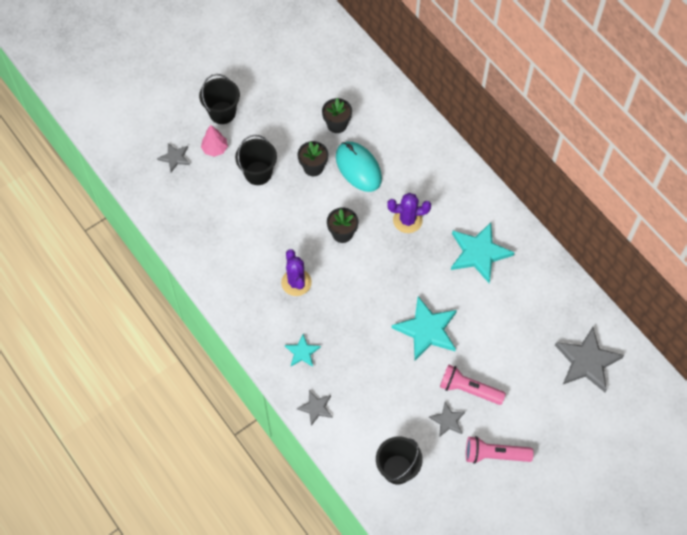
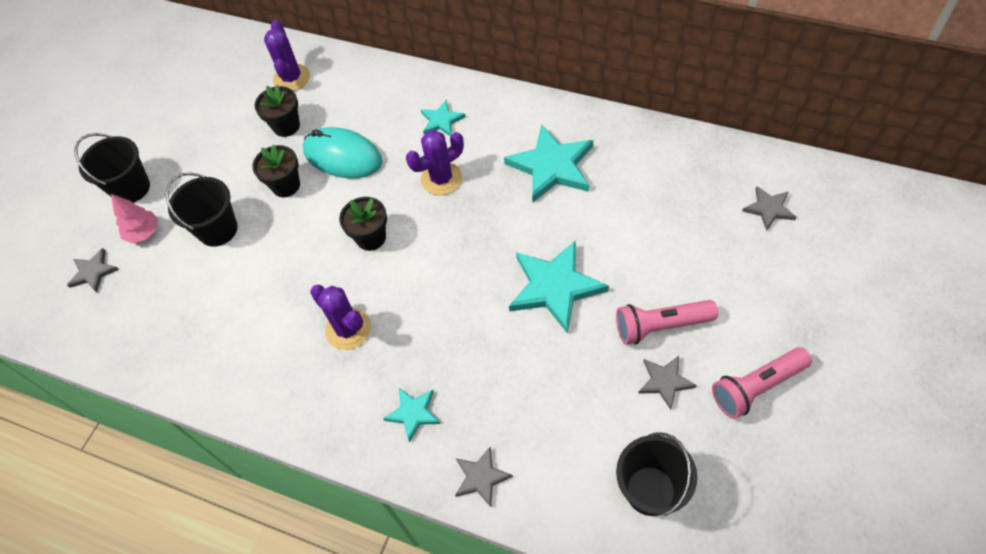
camera: 25 degrees left, 5 degrees down
(360, 90) = (291, 78): none -> purple cactus
(434, 180) = (441, 120): none -> turquoise star
(587, 361) = (769, 209): grey star -> grey star, size x0.53

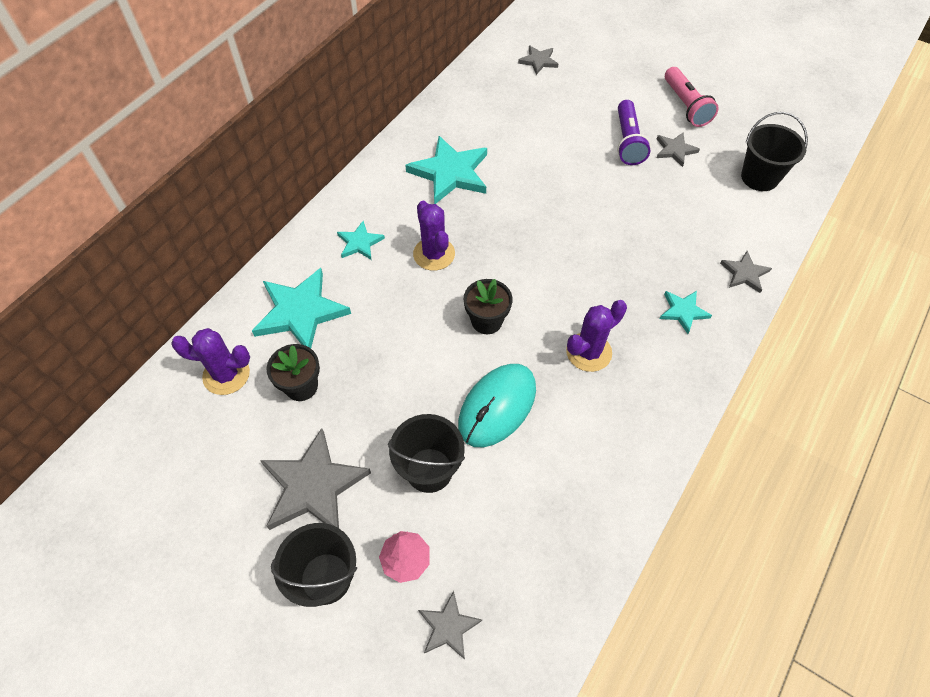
camera: 85 degrees left, 0 degrees up
(201, 160) = (313, 486): none -> grey star
(286, 185) = (390, 393): black flower pot -> none
(343, 156) = (370, 334): turquoise mouse -> turquoise mouse (497, 406)
(555, 287) = (578, 195): turquoise star -> turquoise star (300, 312)
(661, 326) = (628, 141): pink flashlight -> purple flashlight

